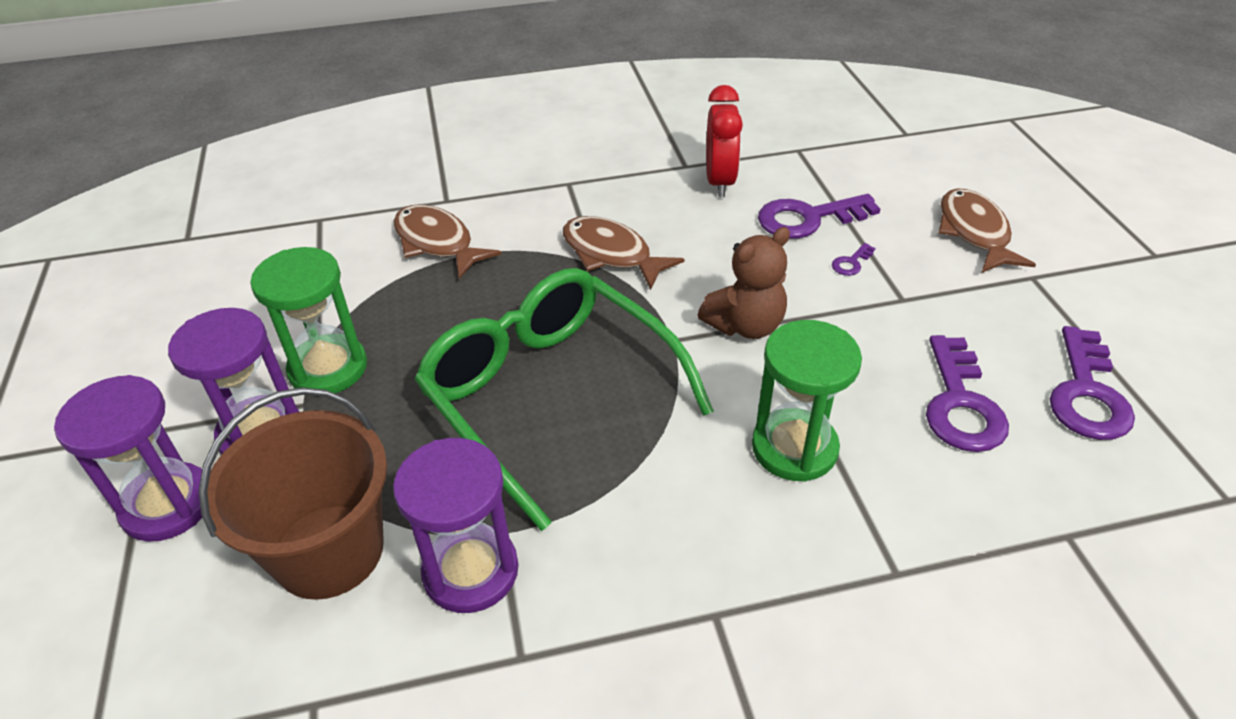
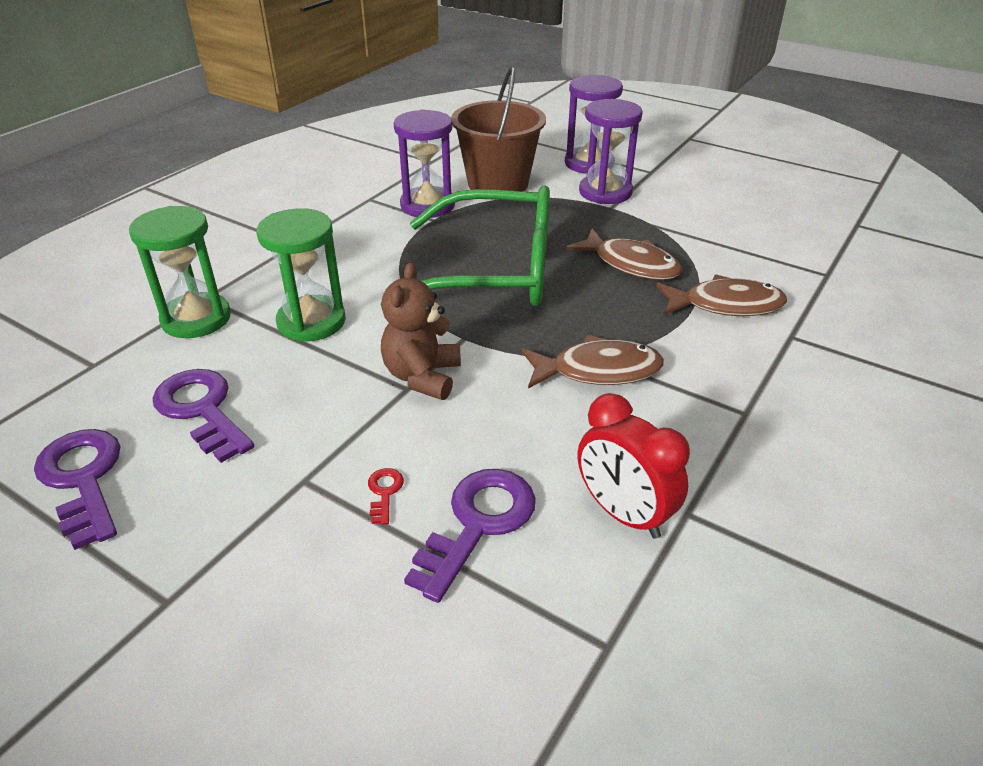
camera: 135 degrees right, 5 degrees down
(328, 368) = (632, 222): green hourglass -> green hourglass (196, 319)
(851, 263) = (384, 492): purple key -> red key
(974, 232) = (267, 636): brown fish -> brown fish (631, 264)

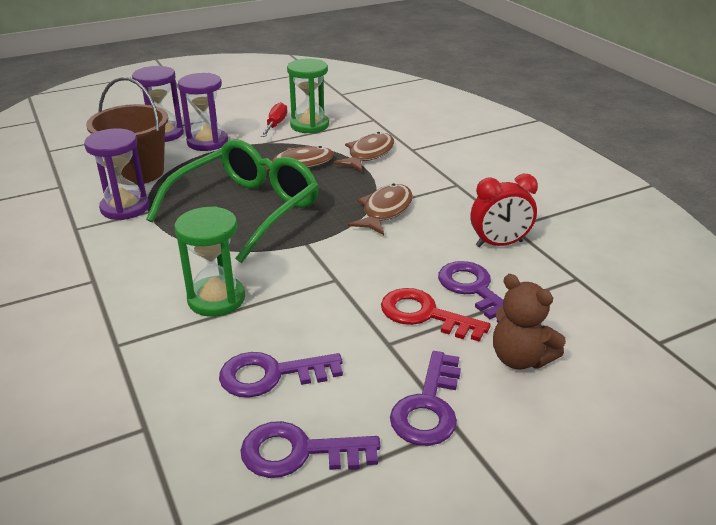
camera: 60 degrees left, 5 degrees down
(195, 561) = (428, 407): none -> purple key
(196, 319) = (143, 355): green hourglass -> green hourglass (309, 125)
(384, 492) = (424, 315): red key -> red key, size x2.29
(422, 376) = (330, 270): brown teddy bear -> brown teddy bear (520, 358)
(704, 214) = (275, 124): none -> red screwdriver

